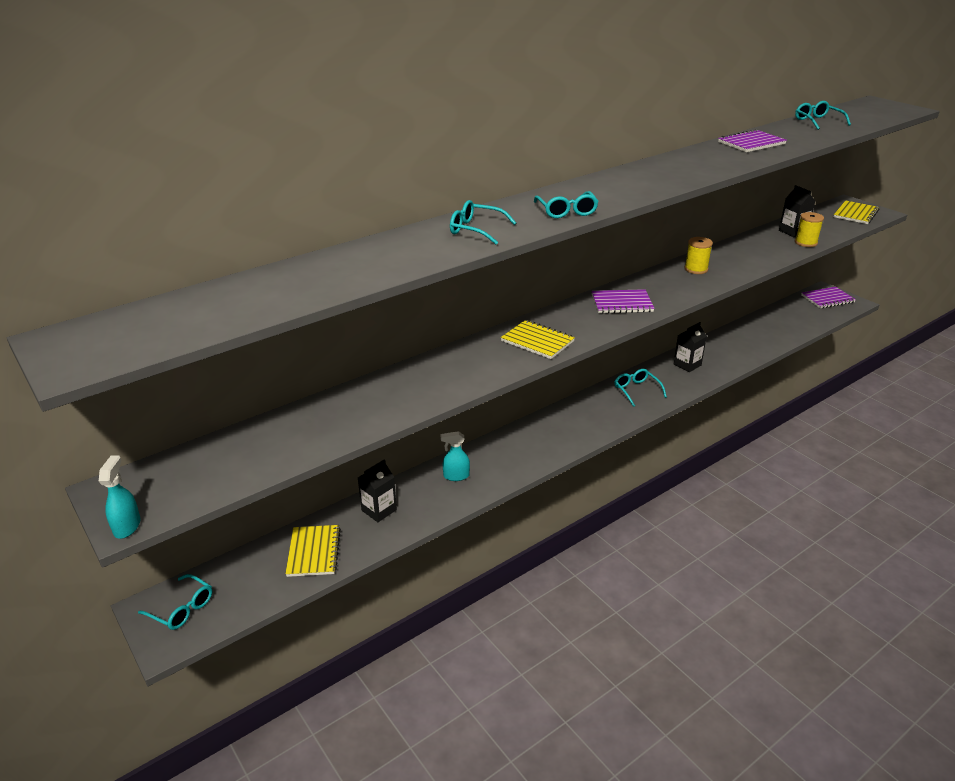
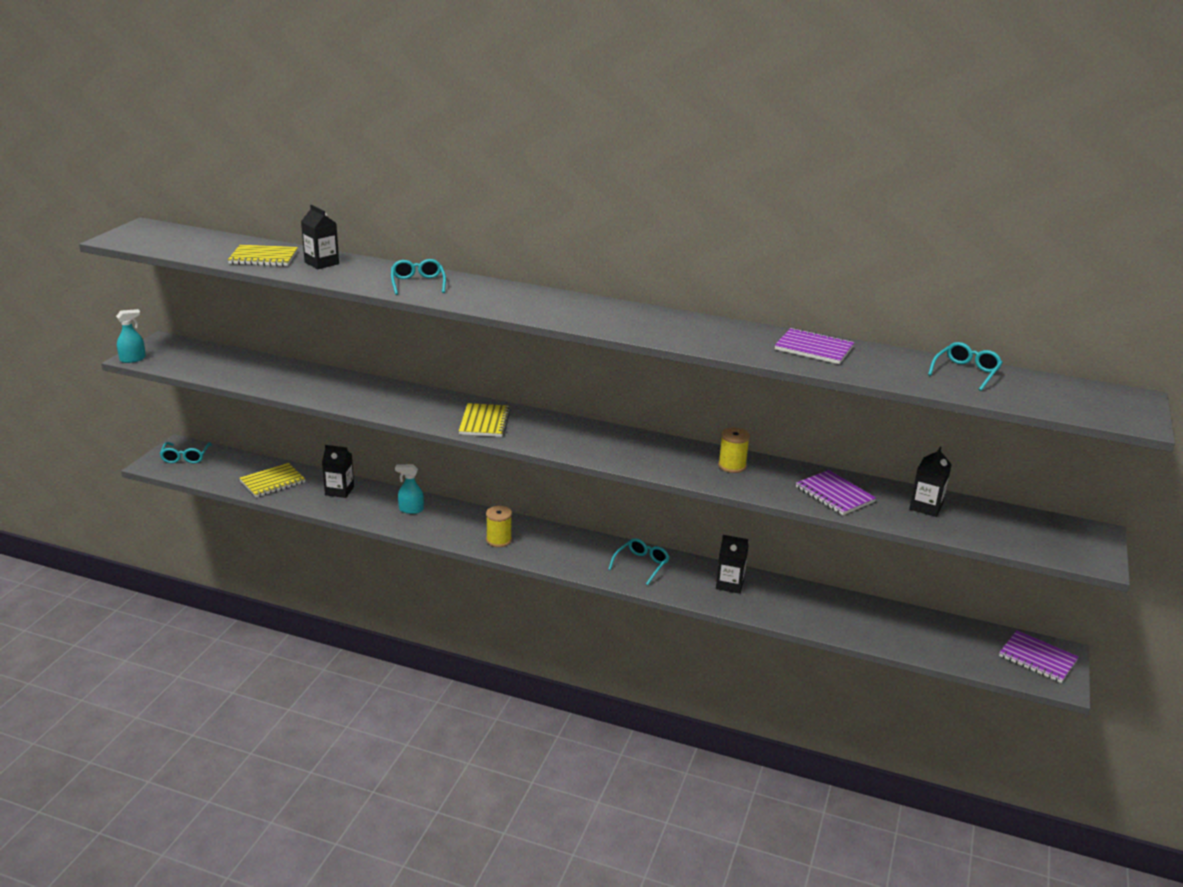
camera: 55 degrees right, 5 degrees down
(358, 260) = (321, 263): none -> black carton
(456, 476) = (411, 509): turquoise spray bottle -> turquoise spray bottle turned 45 degrees counterclockwise
(566, 211) = (496, 304): turquoise glasses -> none
(622, 303) = (602, 443): purple notebook -> purple notebook (834, 494)
(805, 243) = (903, 520): yellow spool -> yellow spool (499, 540)
(855, 214) = (1060, 543): yellow notebook -> yellow notebook (263, 258)

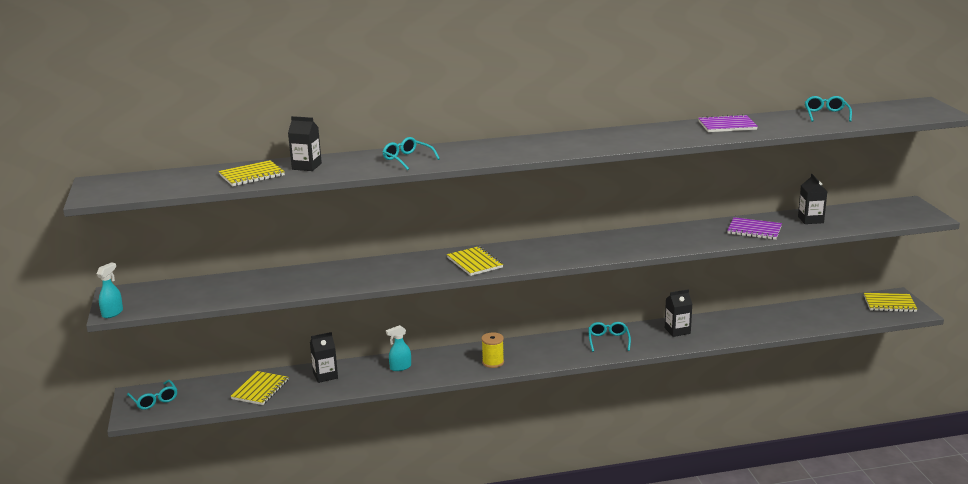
camera: 30 degrees left, 5 degrees down
(732, 466) = (673, 235): yellow spool -> none
(1037, 658) = (889, 304): purple notebook -> yellow notebook

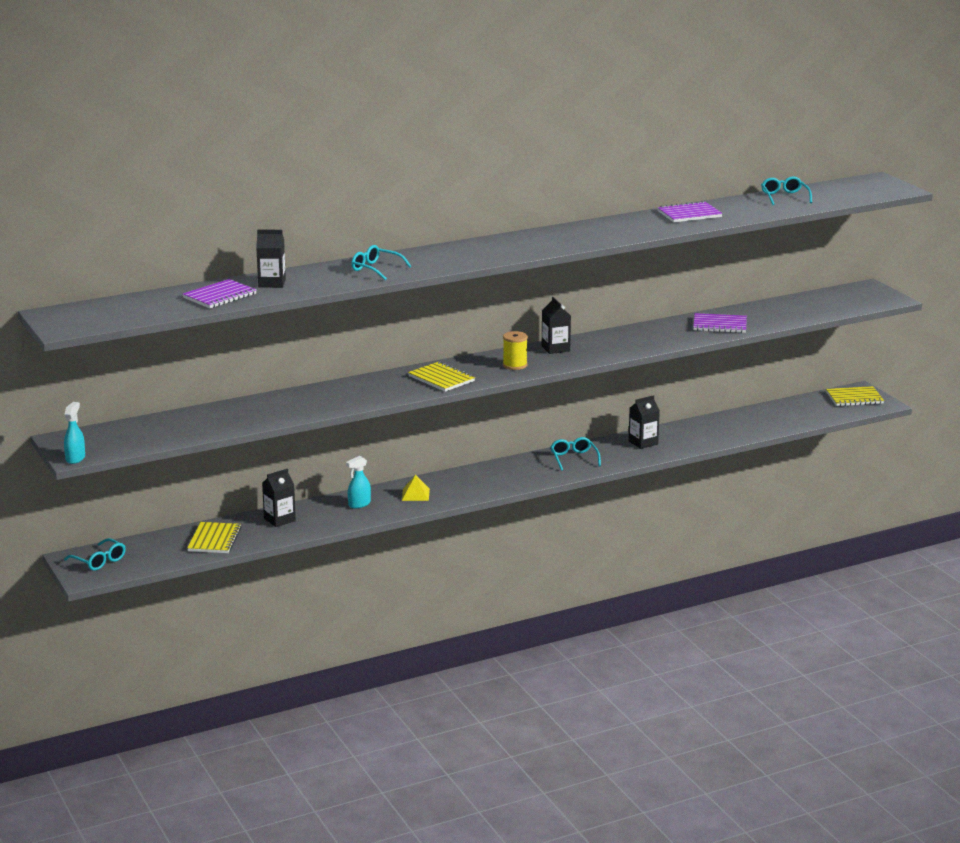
camera: 15 degrees left, 0 degrees up
(252, 175) = (220, 296): yellow notebook -> purple notebook
(453, 362) = (415, 494): none -> yellow pyramid
(493, 362) = (459, 490): yellow spool -> yellow spool (515, 365)
(810, 220) = (773, 310): black carton -> black carton (555, 348)

